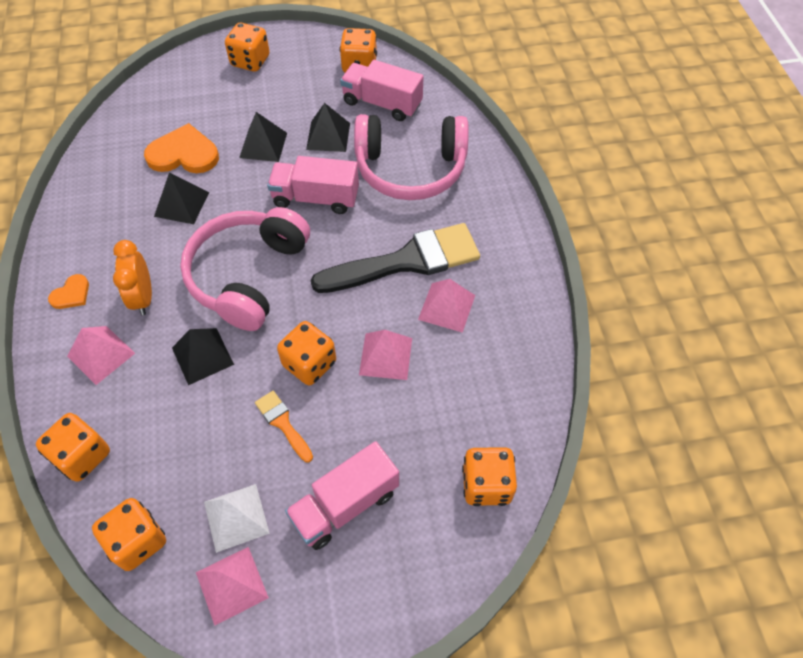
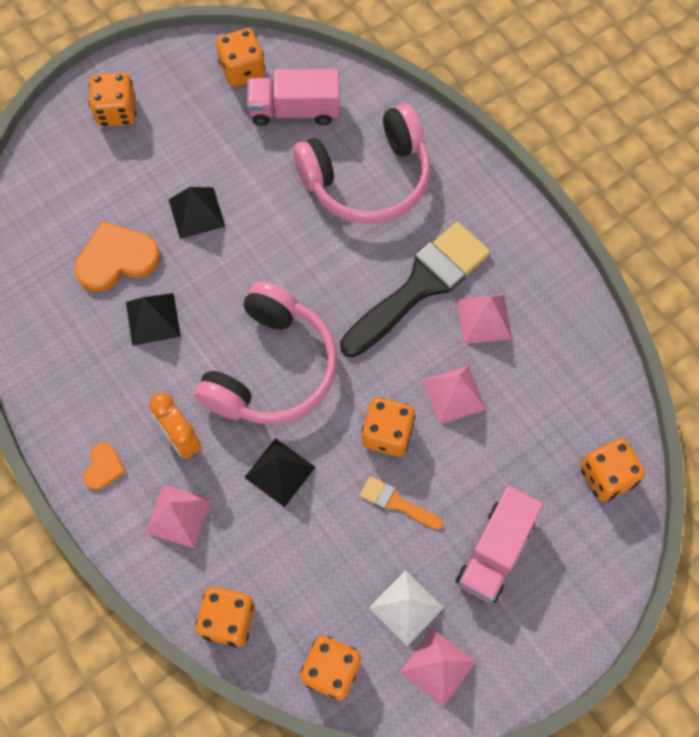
camera: 25 degrees left, 10 degrees up
(247, 275) = (272, 369): pink headphones -> pink headphones turned 150 degrees counterclockwise
(316, 198) = (290, 253): pink truck -> none
(328, 136) = (260, 173): black pyramid -> none

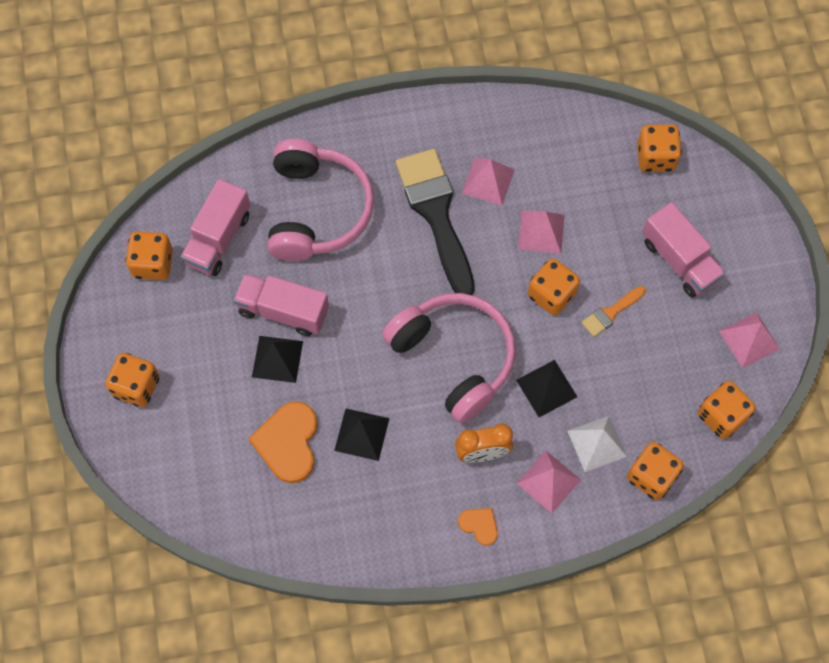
camera: 65 degrees left, 0 degrees up
(247, 196) = (283, 311): none -> pink truck
(406, 608) = (696, 342): white pyramid -> white pyramid (597, 443)

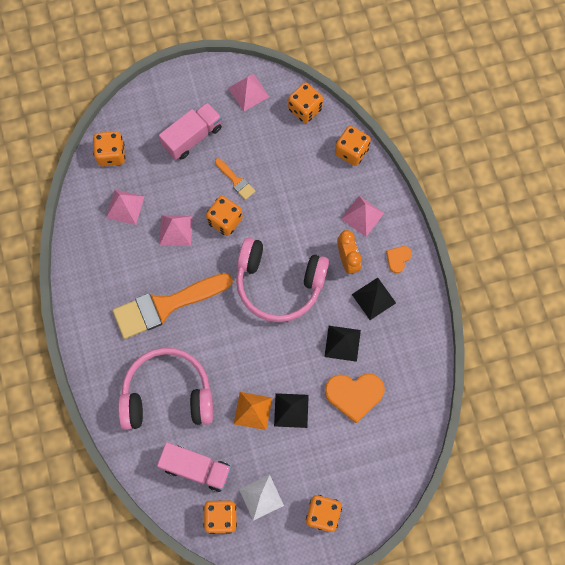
camera: 95 degrees left, 5 degrees up
(283, 311) = (253, 410): pink truck -> orange pyramid
(436, 214) = (166, 306): black brush -> orange brush
(454, 358) = (279, 284): pink headphones -> pink headphones turned 120 degrees counterclockwise
(488, 181) = (136, 270): pink pyramid -> pink pyramid (125, 207)
(546, 388) = (296, 220): black pyramid -> black pyramid (373, 298)
(597, 443) = (332, 186): white pyramid -> white pyramid (261, 497)

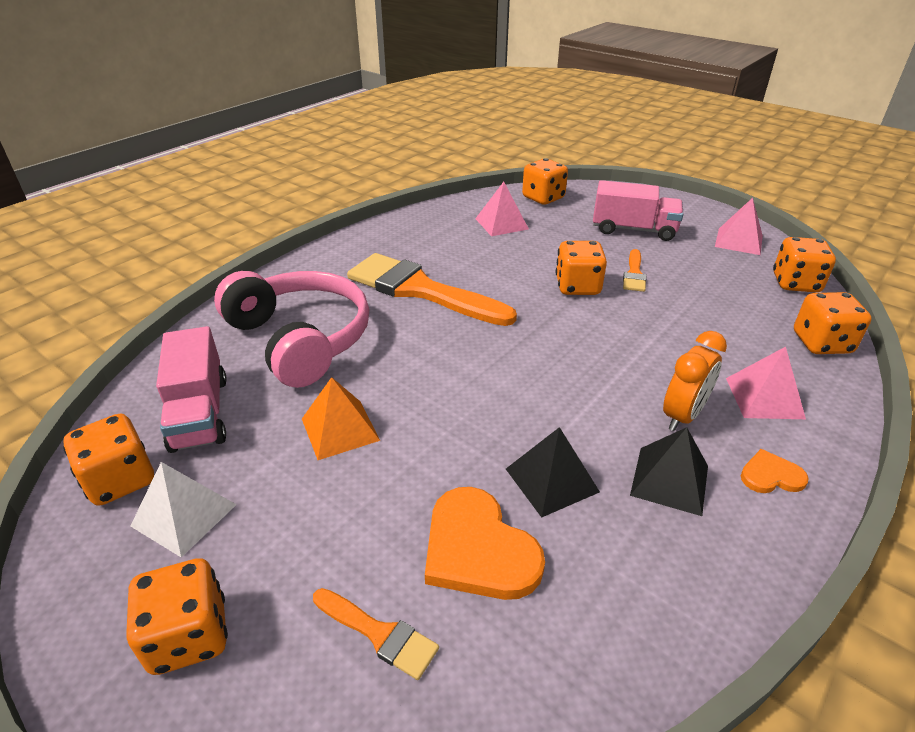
camera: 55 degrees right, 35 degrees down
(176, 230) = (519, 260): pink pyramid -> none
(279, 284) = (558, 364): pink headphones -> none
(291, 410) = (376, 474): black pyramid -> none
(364, 450) = (379, 634): none -> orange brush

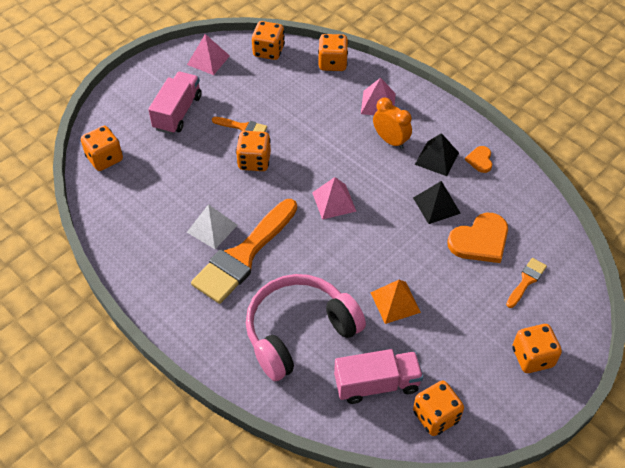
camera: 85 degrees left, 15 degrees up
(184, 515) = (461, 375): white pyramid -> white pyramid (212, 228)
(501, 223) = (146, 193): pink pyramid -> pink pyramid (334, 201)
(771, 475) = (434, 120): orange heart -> orange heart (480, 160)

